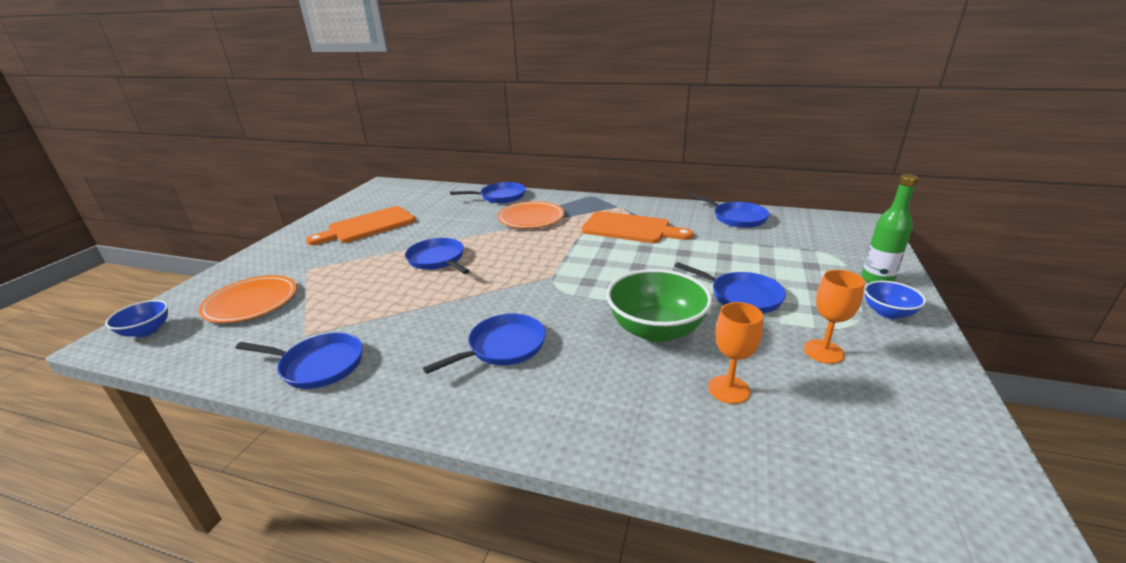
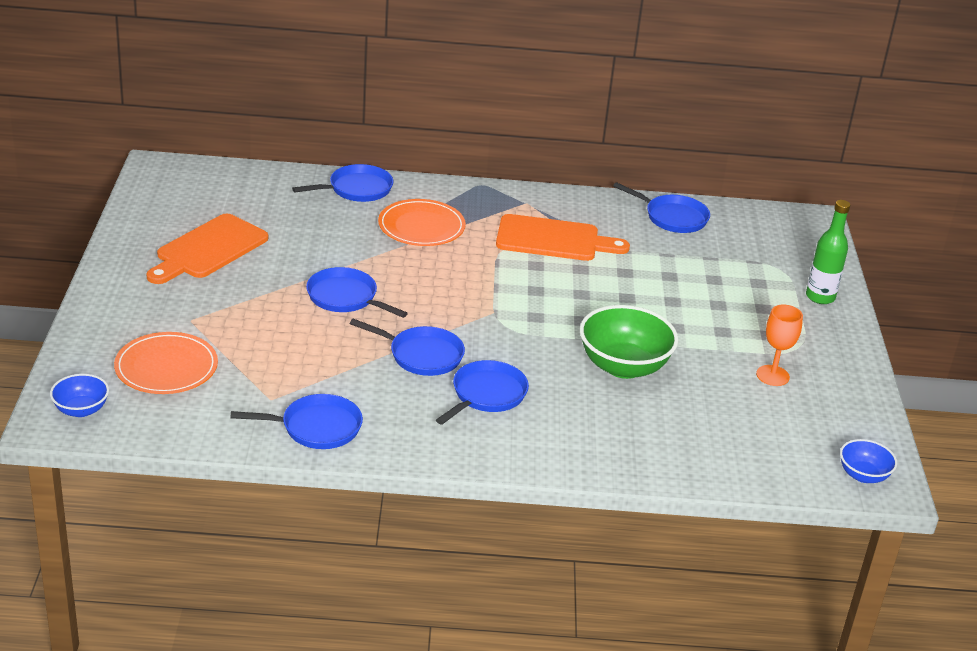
camera: 20 degrees left, 5 degrees up
(728, 389) = (699, 415): orange goblet -> none
(741, 296) = (695, 324): blue pan -> blue pan (422, 355)
(888, 313) = (827, 333): blue bowl -> blue bowl (863, 475)

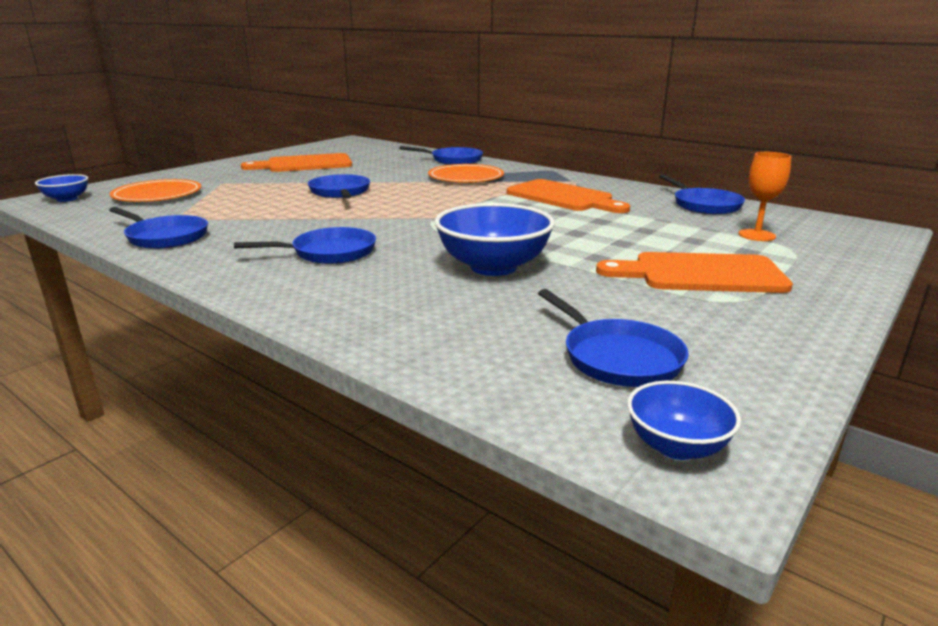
camera: 40 degrees right, 10 degrees down
(422, 355) = (329, 224): blue pan -> blue pan (617, 357)
(623, 366) = (493, 267): green bowl -> blue bowl
(754, 324) = (700, 274): none -> orange cutting board
(772, 375) = (666, 313): orange goblet -> orange goblet (756, 235)
(820, 297) = (822, 275): green bottle -> none

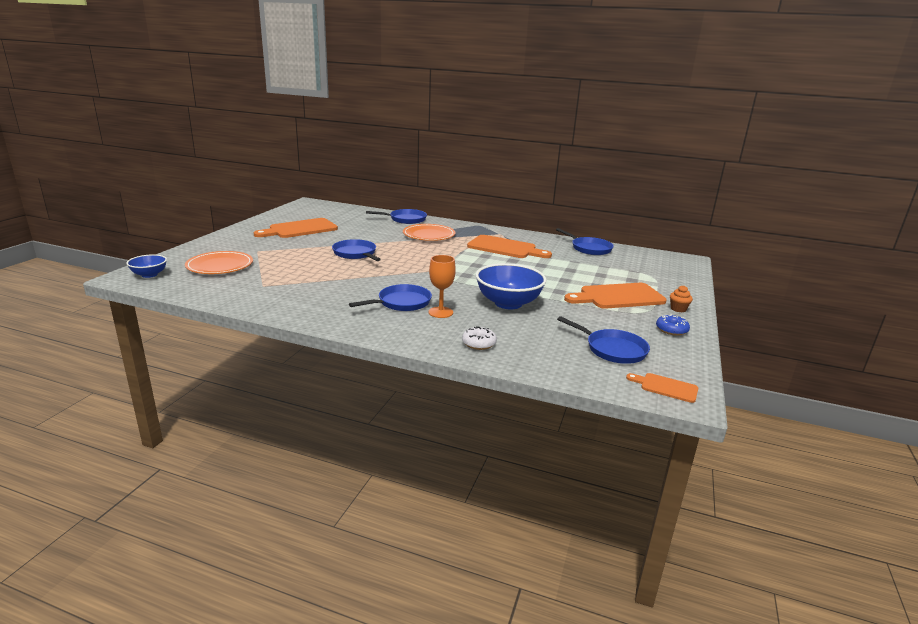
camera: 20 degrees left, 0 degrees up
(165, 237) = (275, 301): blue pan -> none
(380, 320) = (479, 343): none -> white donut
(676, 446) = (665, 387): blue bowl -> orange cutting board
(756, 235) = (629, 268): orange goblet -> orange goblet (440, 312)
(770, 337) = (671, 330): none -> blue donut
(810, 303) = (678, 309): none -> orange cupcake

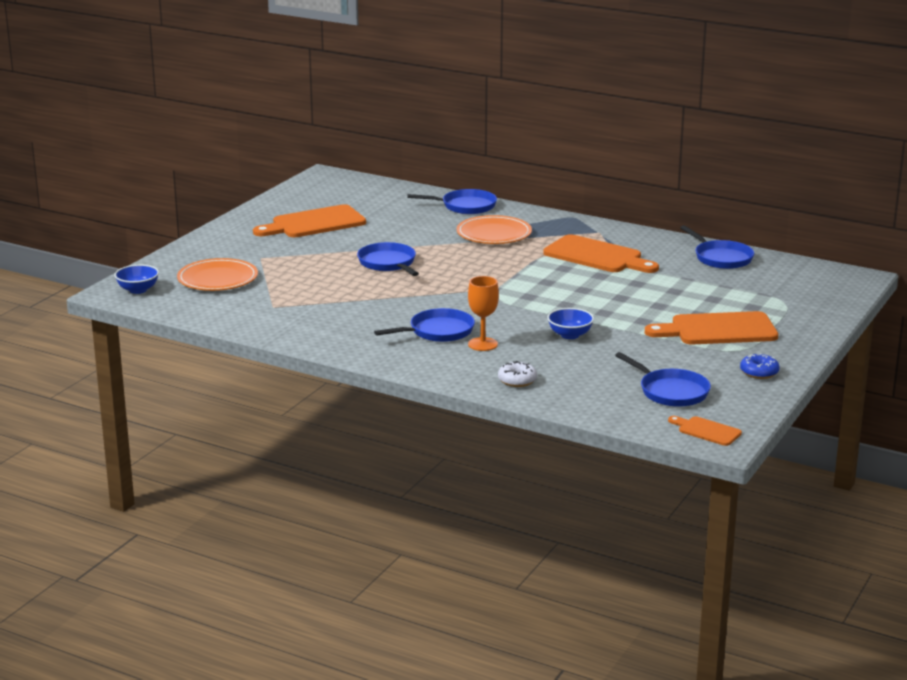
camera: 10 degrees right, 0 degrees up
(508, 303) = (570, 335): blue bowl -> blue bowl, size x0.54
(678, 309) = (788, 347): orange cupcake -> none

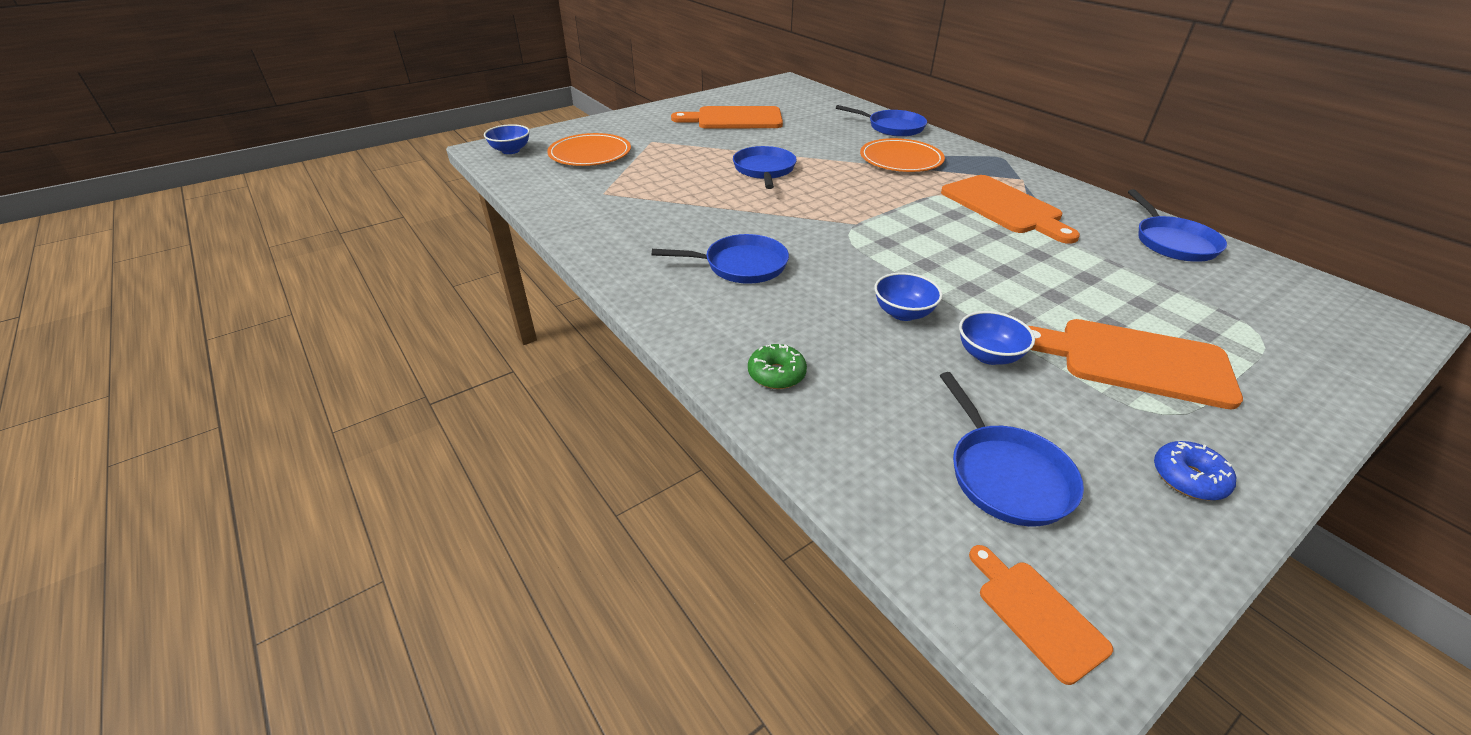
camera: 25 degrees right, 15 degrees up
(482, 344) = (778, 298): orange goblet -> none
(517, 380) = (776, 374): white donut -> green donut
(635, 345) = (988, 355): none -> blue bowl

